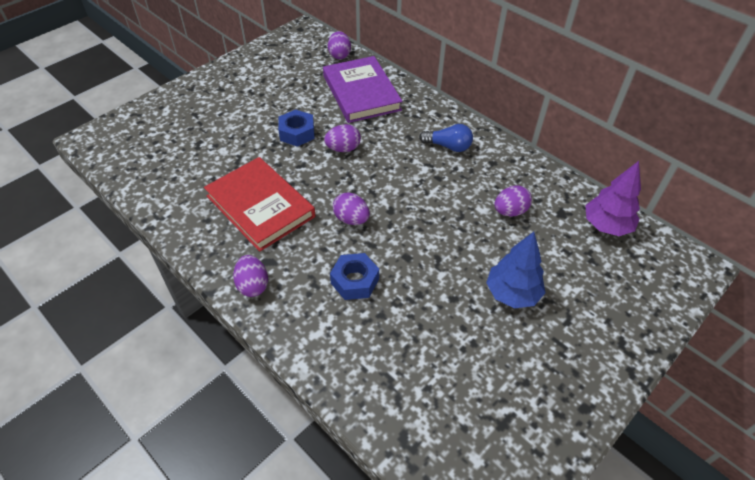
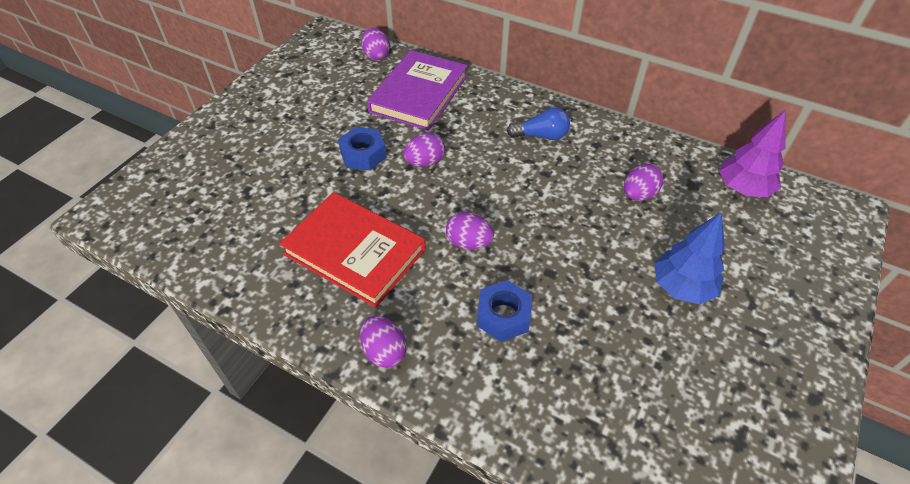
camera: 15 degrees left, 0 degrees up
(361, 93) = (419, 94): purple book -> purple book turned 60 degrees clockwise

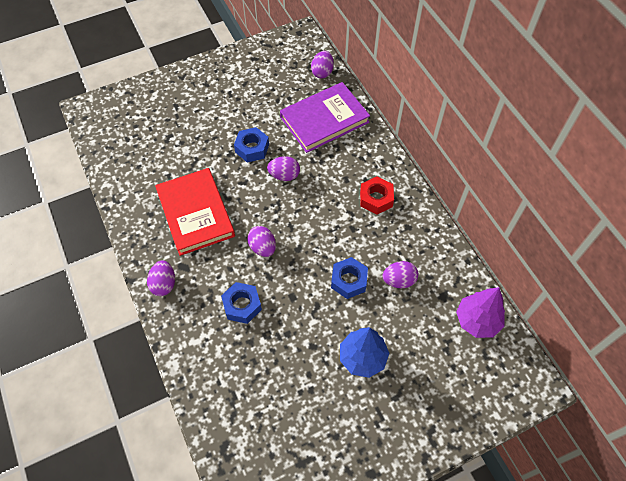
camera: 35 degrees right, 10 degrees up
(541, 136) = (376, 199): blue light bulb -> red nut
(591, 223) = (349, 281): none -> blue nut

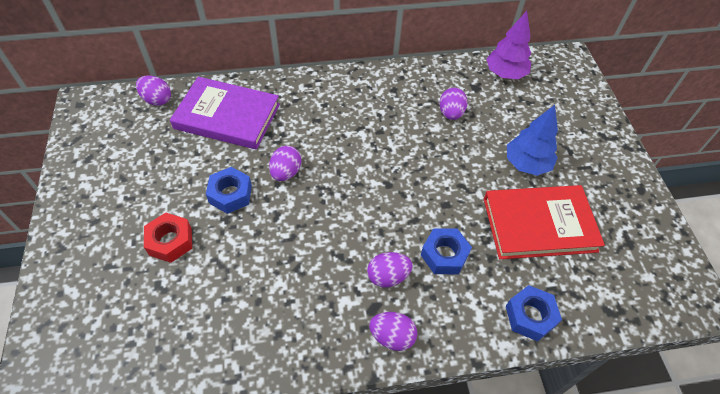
camera: 75 degrees left, 5 degrees down
(195, 213) = (300, 278): red book -> red book (539, 225)
(262, 247) = (375, 217): purple egg -> purple egg (388, 276)
(324, 120) = (227, 116): purple book -> purple book turned 60 degrees counterclockwise
(349, 281) = (440, 151): blue nut -> blue nut (530, 316)
(376, 199) = (351, 103): red nut -> red nut (170, 241)

